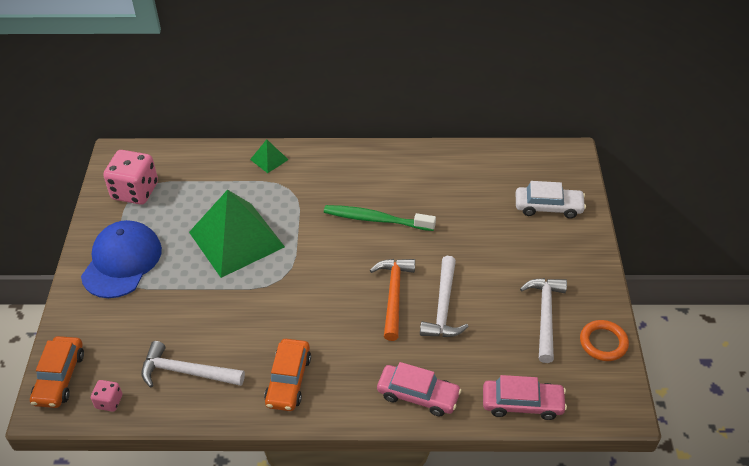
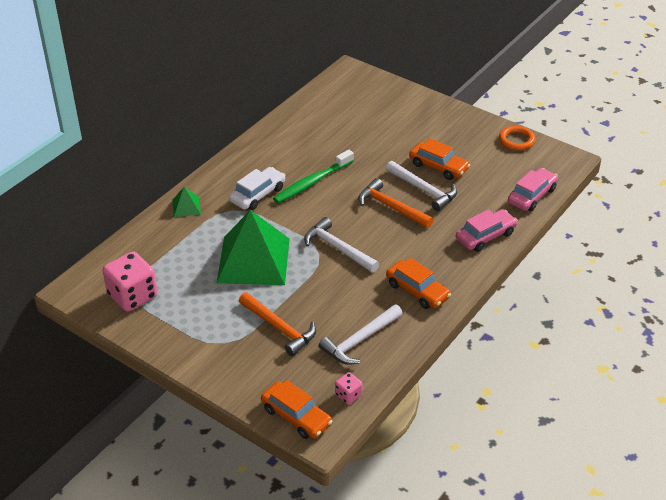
camera: 55 degrees left, 5 degrees down
(122, 262) = (207, 334): blue cap -> none
(162, 305) = (279, 328): none -> orange hammer
(491, 299) = (438, 167): none -> orange car
(545, 315) = (473, 152): white hammer -> white hammer (338, 248)
(548, 207) = (386, 103): white car -> white car (258, 194)

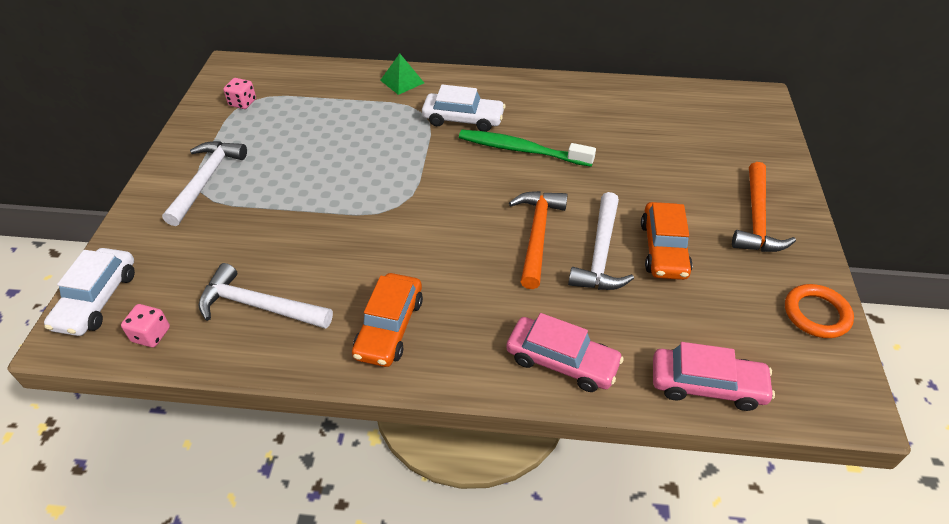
camera: 60 degrees right, 5 degrees up
(133, 296) = (242, 103): pink dice -> pink dice, size x0.48
(253, 260) = (350, 159): green pyramid -> none
(279, 328) = (246, 225): orange hammer -> orange hammer (756, 219)
(296, 416) = (97, 299): orange car -> white car
(338, 248) = (420, 218): white hammer -> white hammer (206, 180)

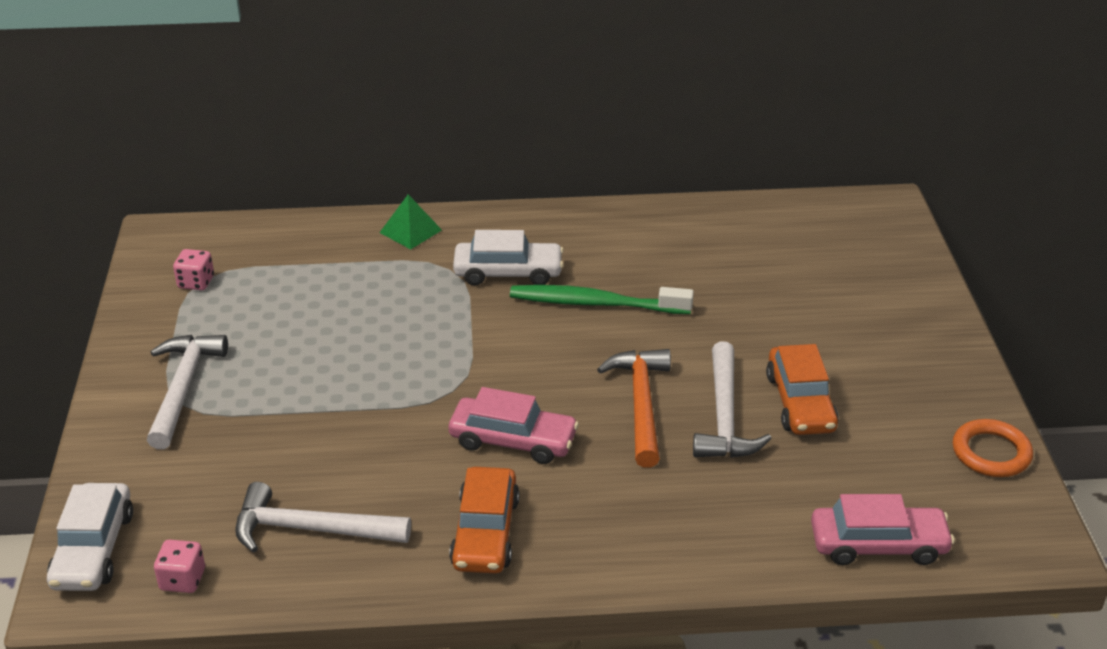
camera: 10 degrees left, 10 degrees down
(562, 361) = (705, 542): pink car -> pink car (513, 440)
(756, 219) = (905, 354): orange hammer -> none

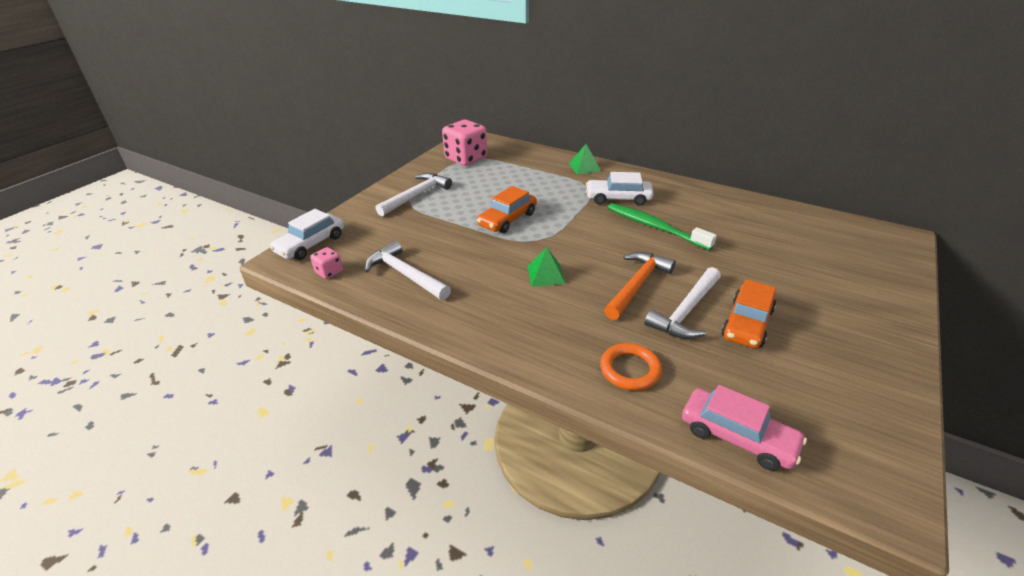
camera: 35 degrees right, 0 degrees up
(196, 282) = (466, 158): pink dice -> pink dice, size x2.07
(485, 532) = (486, 313): orange car -> orange car (507, 219)
(508, 272) = (618, 198): white car -> white car turned 150 degrees clockwise
(513, 440) = (546, 275): pink car -> green pyramid
(991, 453) = (884, 416): orange ring -> orange ring (630, 370)

